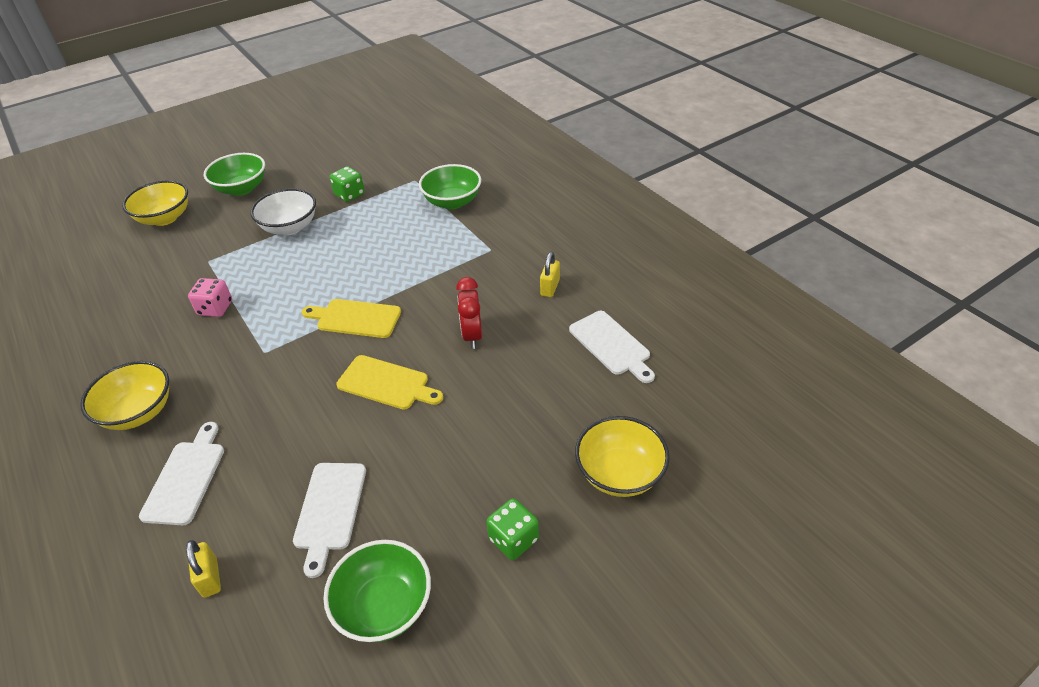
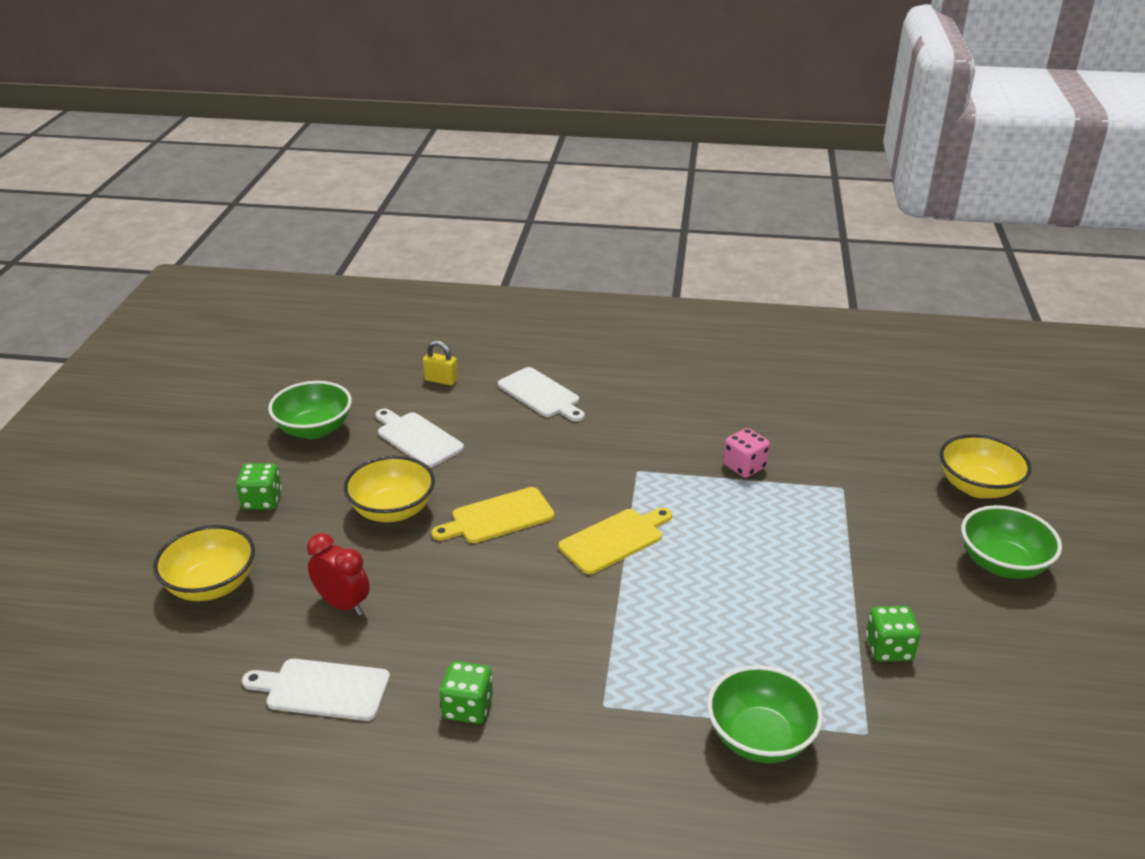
camera: 130 degrees right, 10 degrees down
(138, 412) = (644, 394): yellow bowl -> yellow bowl (392, 510)
(290, 227) = (854, 566): white bowl -> none
(472, 335) = (481, 600): red clock -> red clock (343, 604)
(550, 288) = (467, 707): yellow padlock -> green dice

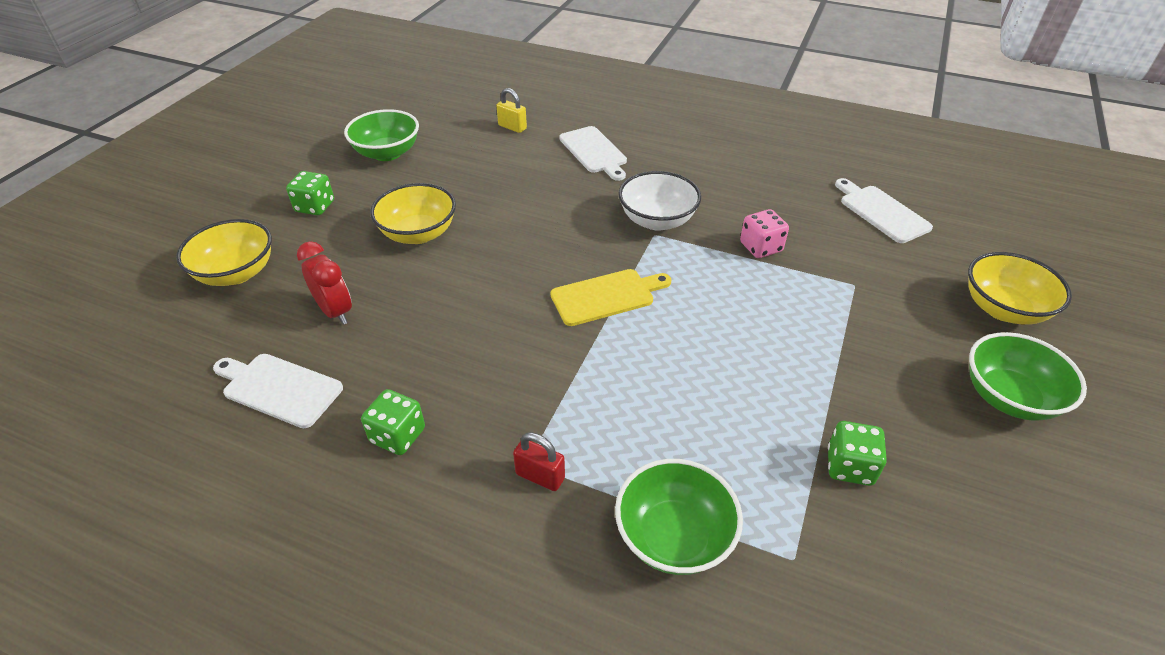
camera: 15 degrees right, 10 degrees up
(417, 438) = (469, 174): white cutting board -> white cutting board (881, 212)
(498, 517) = (508, 256): yellow cutting board -> none
(620, 714) = (540, 476): none -> red padlock
(634, 456) = (657, 220): none -> white bowl

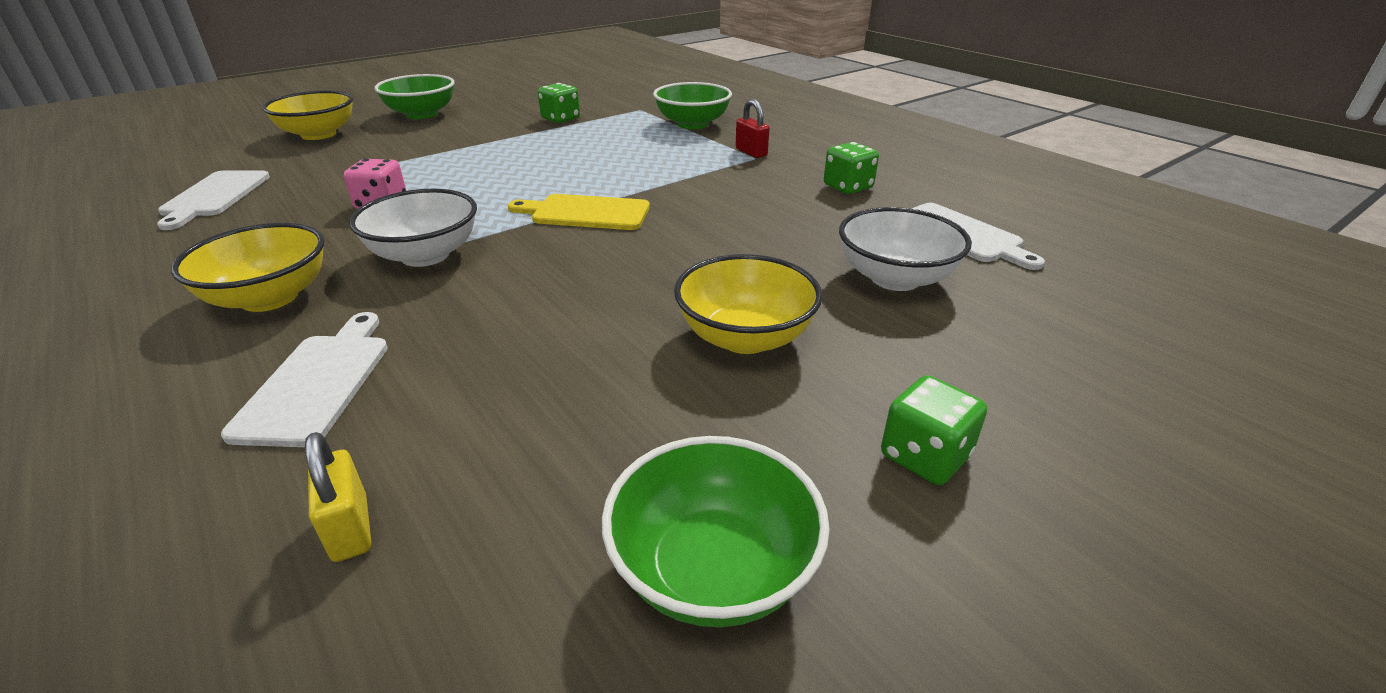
camera: 150 degrees left, 10 degrees down
(236, 273) = (1058, 367): yellow bowl -> yellow bowl (269, 298)
(335, 311) = (895, 278): red clock -> white bowl

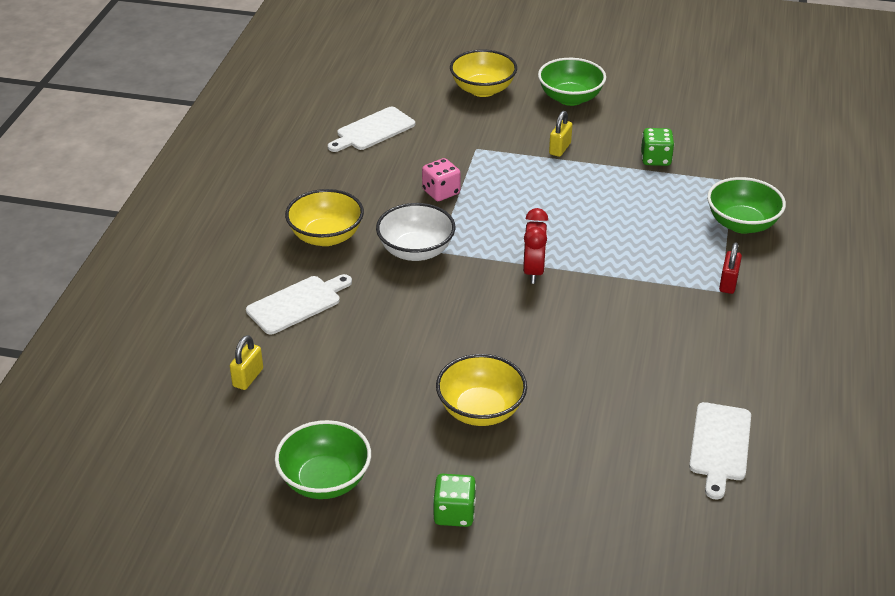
camera: 50 degrees right, 5 degrees up
(464, 140) = (560, 149): none -> yellow padlock
(585, 213) = (534, 271): yellow cutting board -> red clock
(848, 187) = (730, 360): green dice -> none
(895, 278) = (616, 439): white bowl -> none

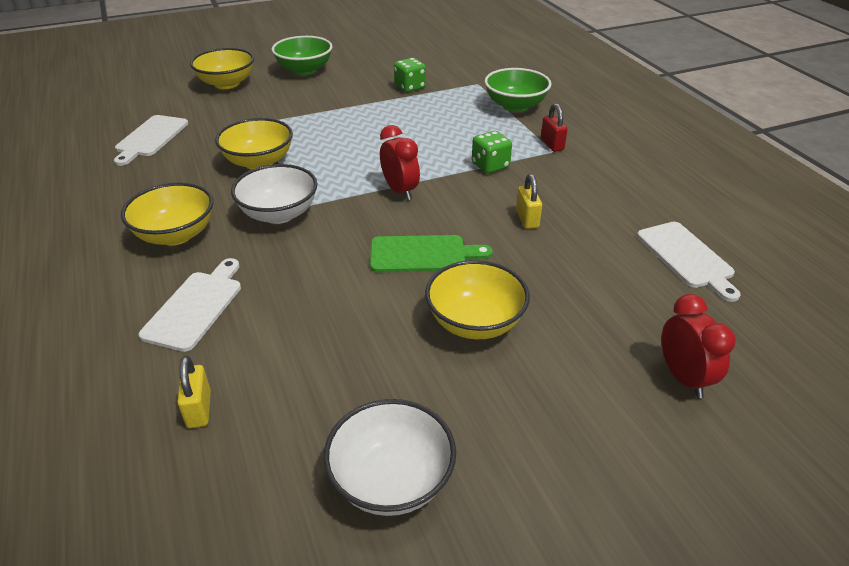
camera: 35 degrees left, 0 degrees up
(325, 480) = (391, 480): green bowl -> white bowl
(441, 192) = (259, 162): pink dice -> yellow bowl
(454, 513) = (557, 437): green dice -> green dice (490, 165)
(496, 338) = (423, 254): none -> green cutting board
(560, 149) = (330, 102): yellow padlock -> yellow padlock (527, 219)
(592, 527) = (683, 377): none -> red clock

